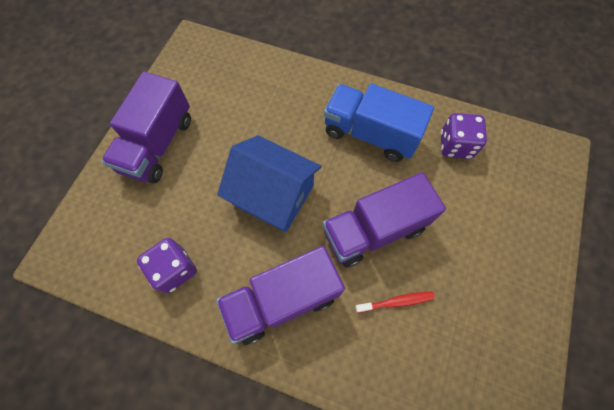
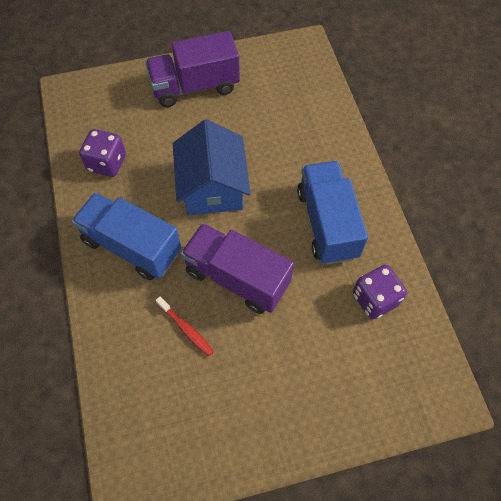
camera: 55 degrees right, 5 degrees down
(282, 300) = (132, 246): purple truck -> blue truck

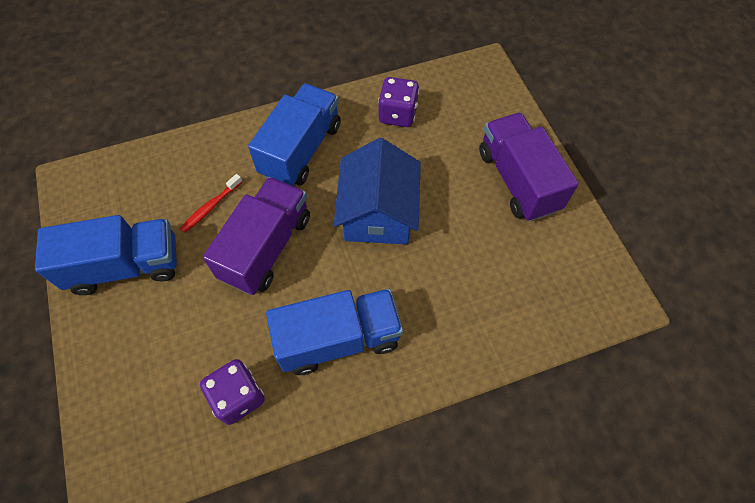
camera: 85 degrees right, 0 degrees up
(212, 187) = (378, 213): blue house -> blue house turned 75 degrees counterclockwise
(244, 408) = (125, 266): none -> blue truck

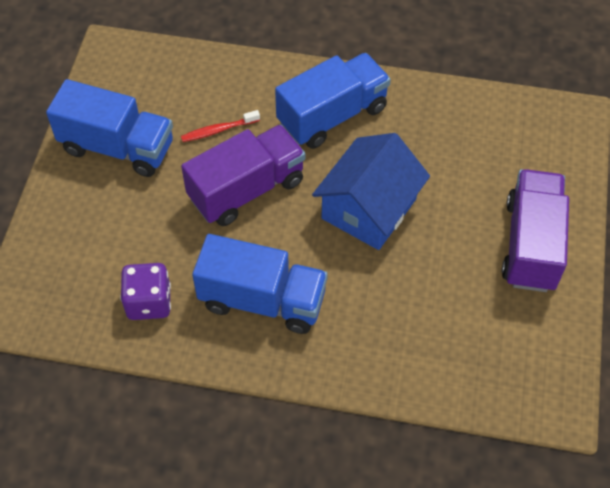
camera: 30 degrees right, 5 degrees down
(397, 114) = (449, 124): purple dice -> none

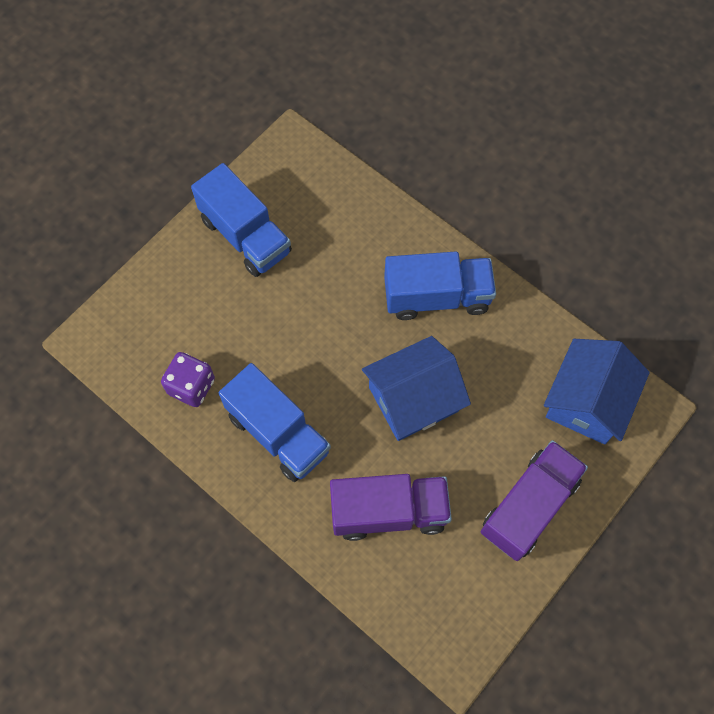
camera: 30 degrees right, 10 degrees up
(218, 130) = (334, 261): red toothbrush -> none
(246, 190) = (324, 328): purple truck -> purple truck (389, 512)
(520, 136) = (587, 401): none -> blue house

